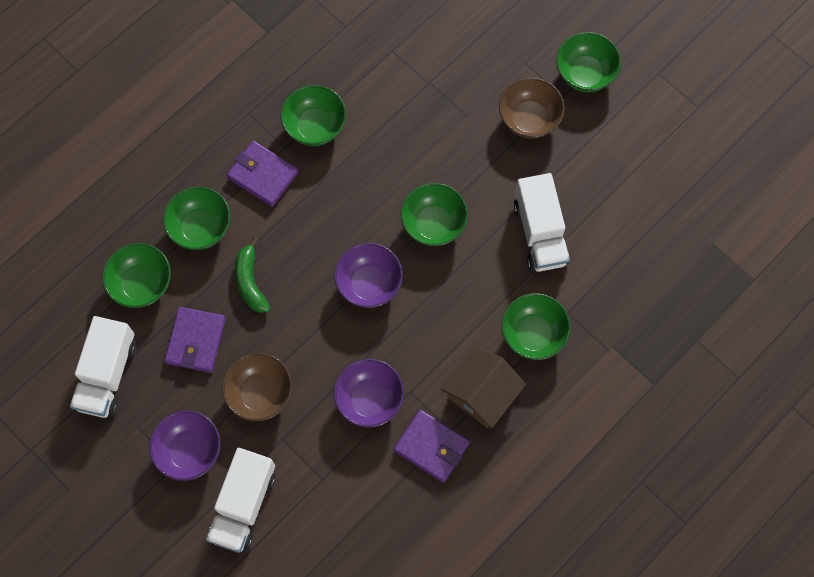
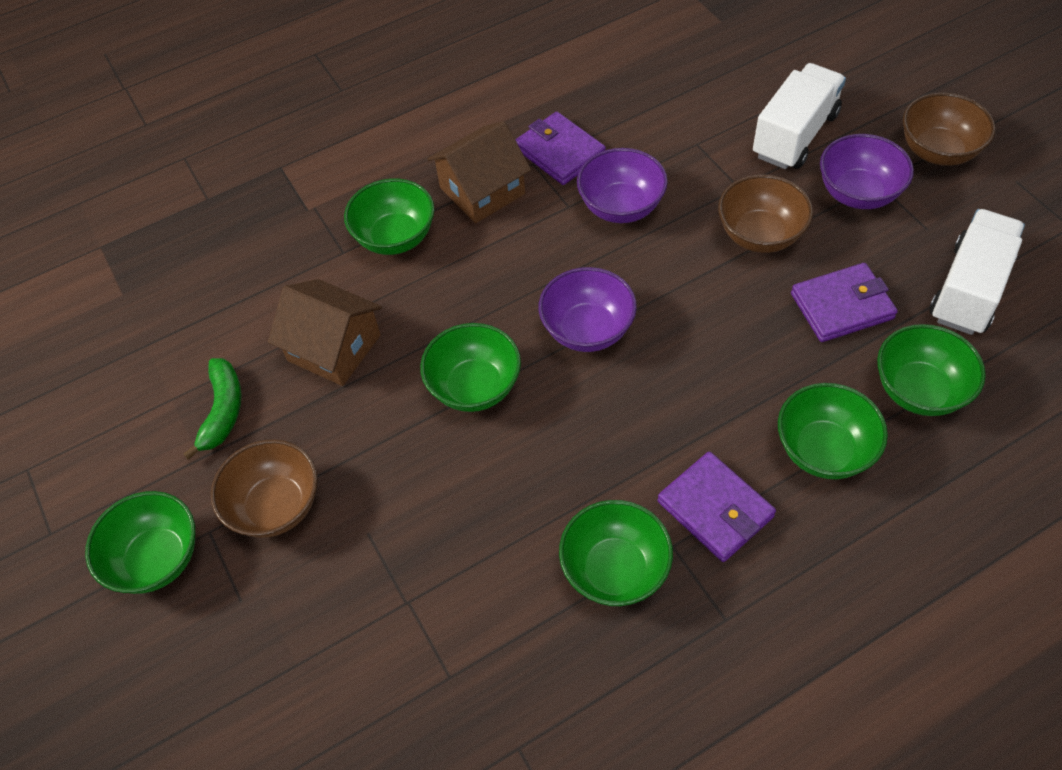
camera: 160 degrees left, 15 degrees down
(128, 510) = (938, 151): none -> brown bowl
(196, 341) = (842, 306): purple wallet -> purple wallet turned 45 degrees clockwise
(250, 281) = (755, 363): green banana -> green banana (223, 411)
(540, 232) = (334, 348): white truck -> brown house

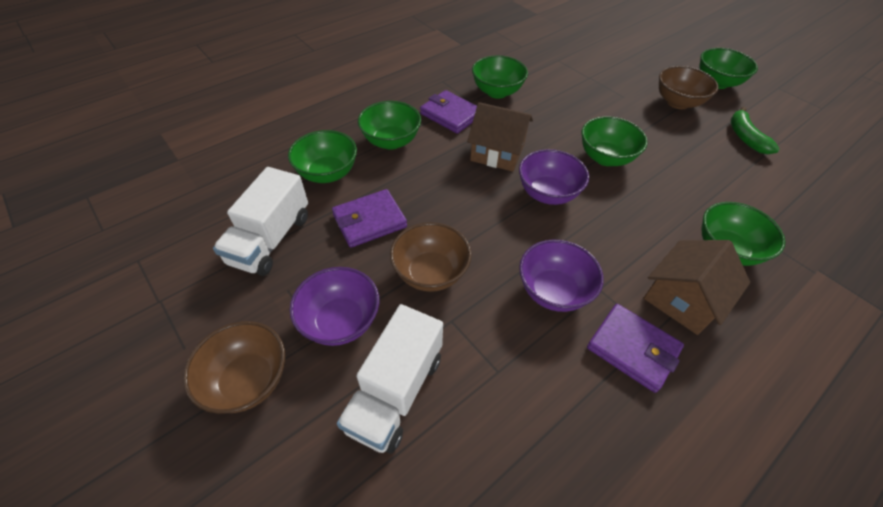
camera: 165 degrees right, 5 degrees down
(334, 348) = (709, 172): brown house -> brown house (497, 152)

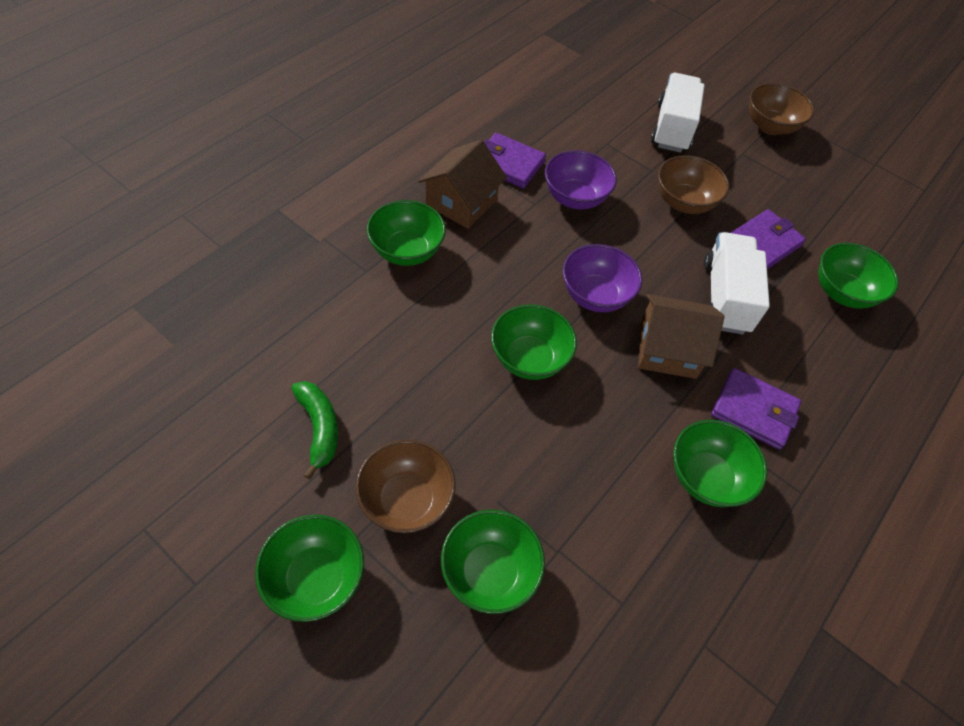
camera: 165 degrees right, 5 degrees up
(271, 239) = (837, 216): white truck -> white truck (725, 297)
(340, 321) = (734, 163): purple bowl -> none
(391, 141) = (803, 349): green bowl -> green bowl (489, 572)

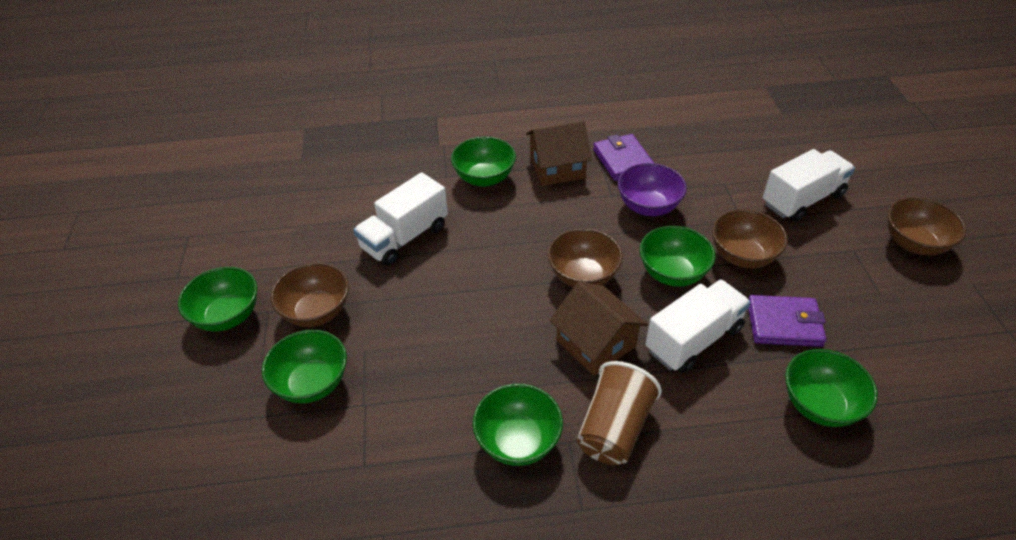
camera: 50 degrees right, 10 degrees down
(319, 428) = (318, 244): green banana -> none
(402, 361) = (405, 237): none -> white truck
(529, 359) = (485, 285): green bowl -> green bowl (672, 273)
(595, 295) = (583, 276): purple bowl -> brown bowl
(753, 411) = (614, 428): purple wallet -> brown cup

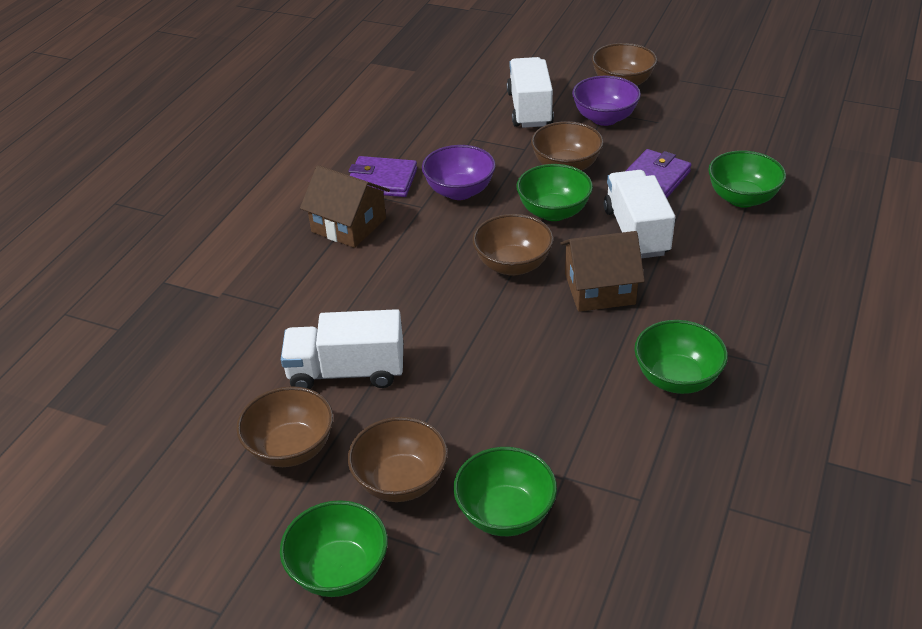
camera: 60 degrees left, 5 degrees down
(320, 244) = (291, 448): none -> brown bowl
(405, 237) = (346, 372): white truck -> white truck turned 105 degrees clockwise
(484, 178) = (311, 280): green bowl -> none
(557, 168) = (349, 225): brown house -> brown house turned 75 degrees counterclockwise
(614, 428) = (699, 314): brown cup -> none
(843, 253) = (604, 118): none -> purple bowl

